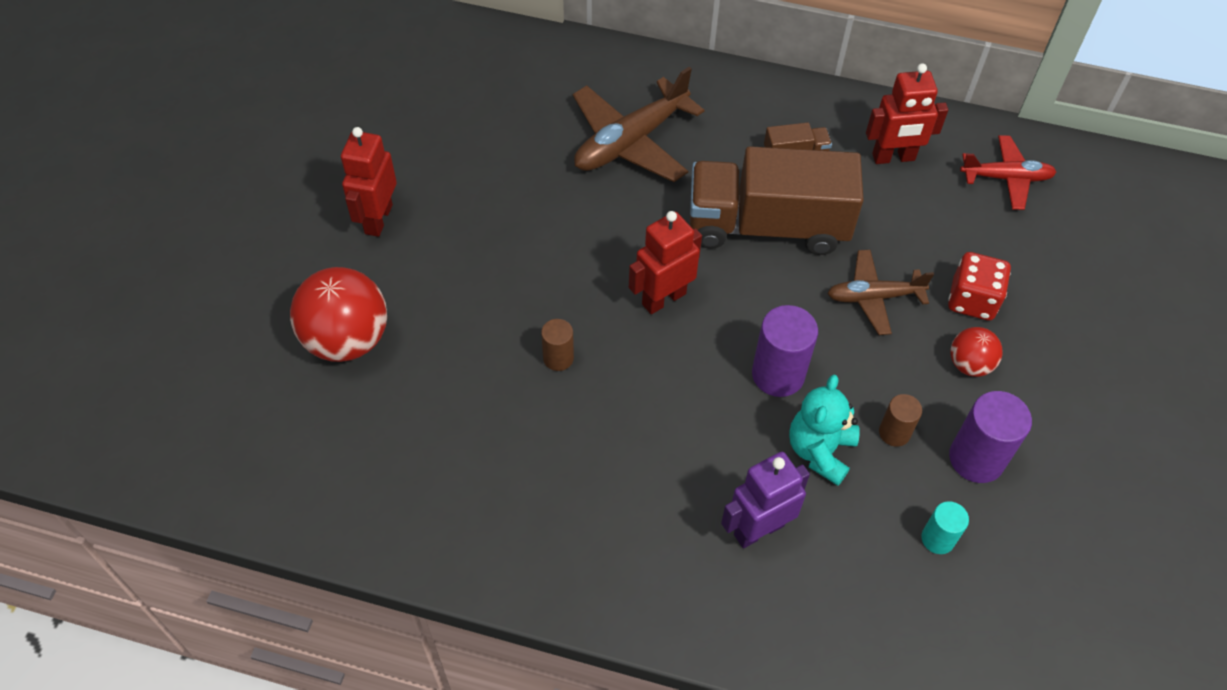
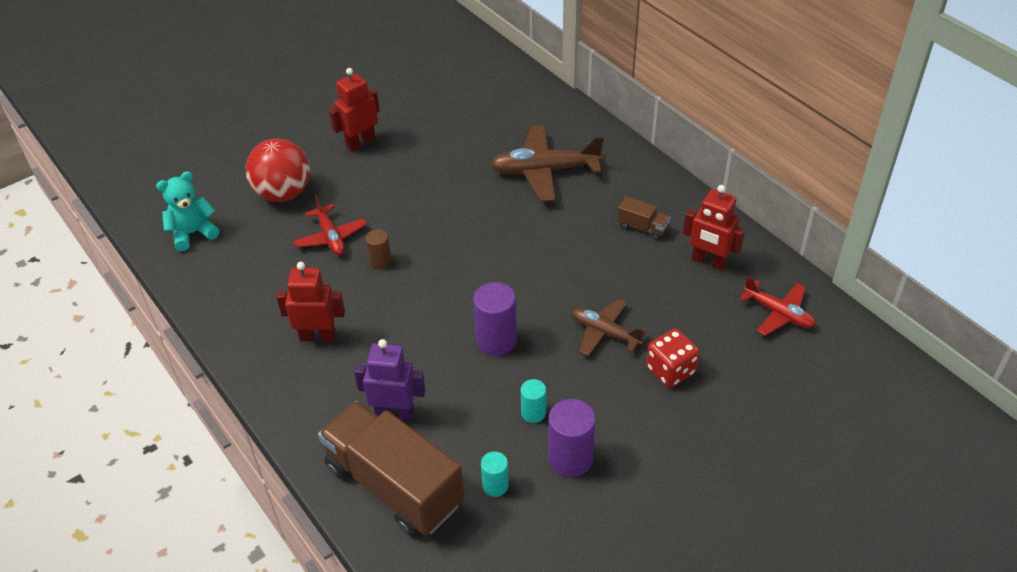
camera: 40 degrees right, 10 degrees down
(467, 362) = (330, 237): none -> red plane
(663, 298) = (472, 263): red robot -> red robot (318, 336)
(767, 226) = (579, 257): brown truck -> brown truck (394, 485)
(820, 451) = (476, 395): turquoise teddy bear -> turquoise teddy bear (193, 233)
(894, 433) = (533, 413): brown cylinder -> turquoise cylinder
(969, 364) = (626, 405): red ball -> none

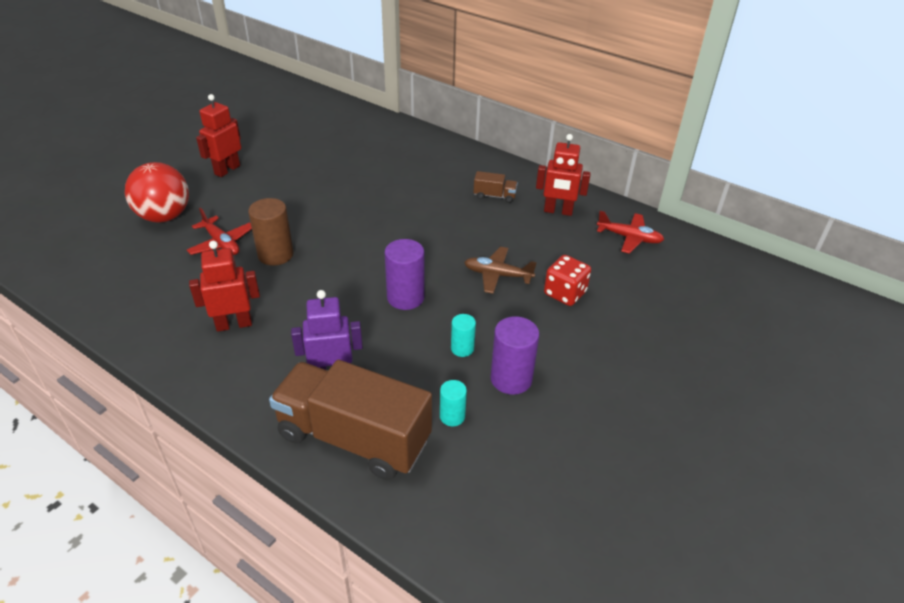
camera: 20 degrees left, 5 degrees down
(193, 233) = (80, 261): turquoise teddy bear -> none
(380, 261) = (275, 255): brown cylinder -> brown cylinder, size x1.72
(545, 171) = (397, 169): brown plane -> none

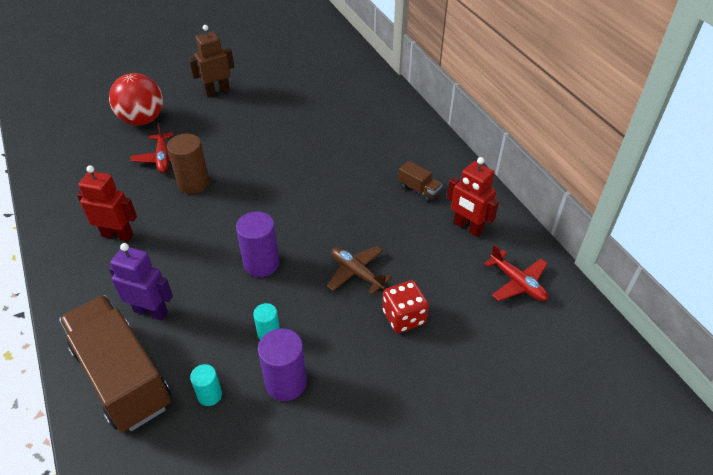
camera: 30 degrees right, 5 degrees up
(227, 170) = (217, 91): red robot -> brown robot

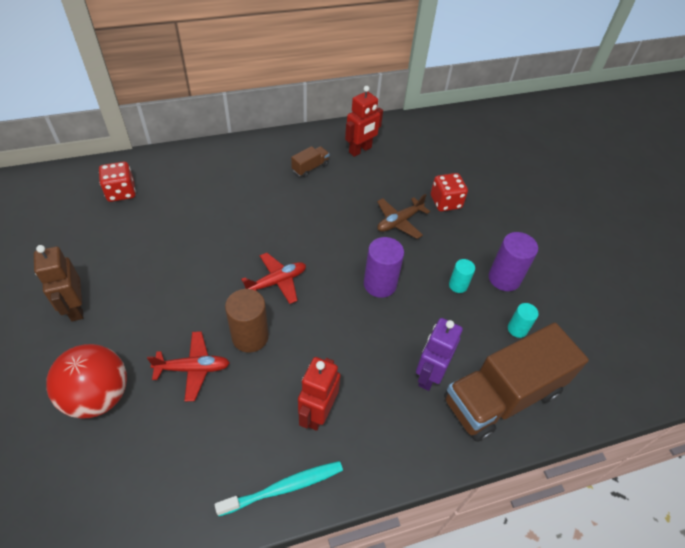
camera: 85 degrees left, 5 degrees up
(57, 224) = (283, 488): none -> turquoise toothbrush
(341, 82) = (121, 192): none -> red dice
(517, 283) = (419, 139): red plane -> red plane (277, 282)

